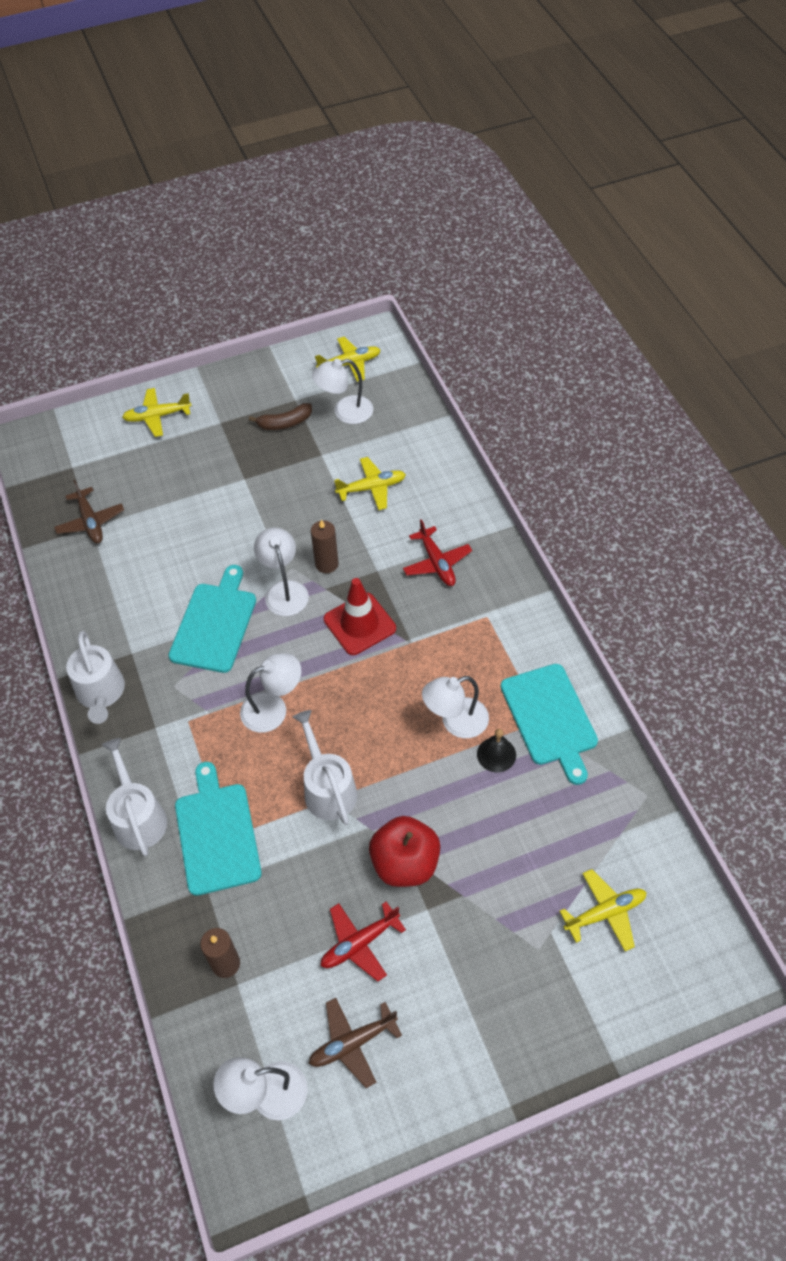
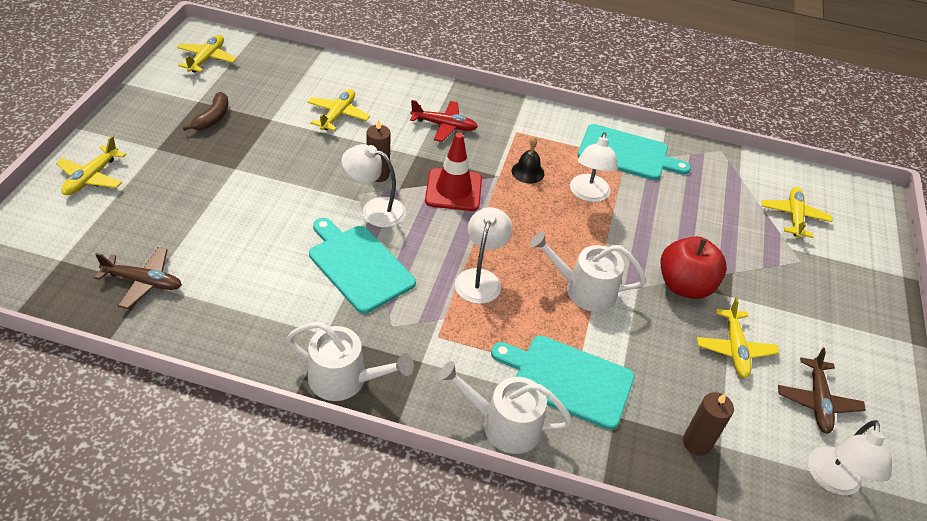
camera: 60 degrees left, 10 degrees down
(345, 412) = (249, 86): white lamp -> none
(359, 943) = (734, 349): red plane -> yellow plane
(496, 754) = (633, 192): black bell -> black bell (527, 172)

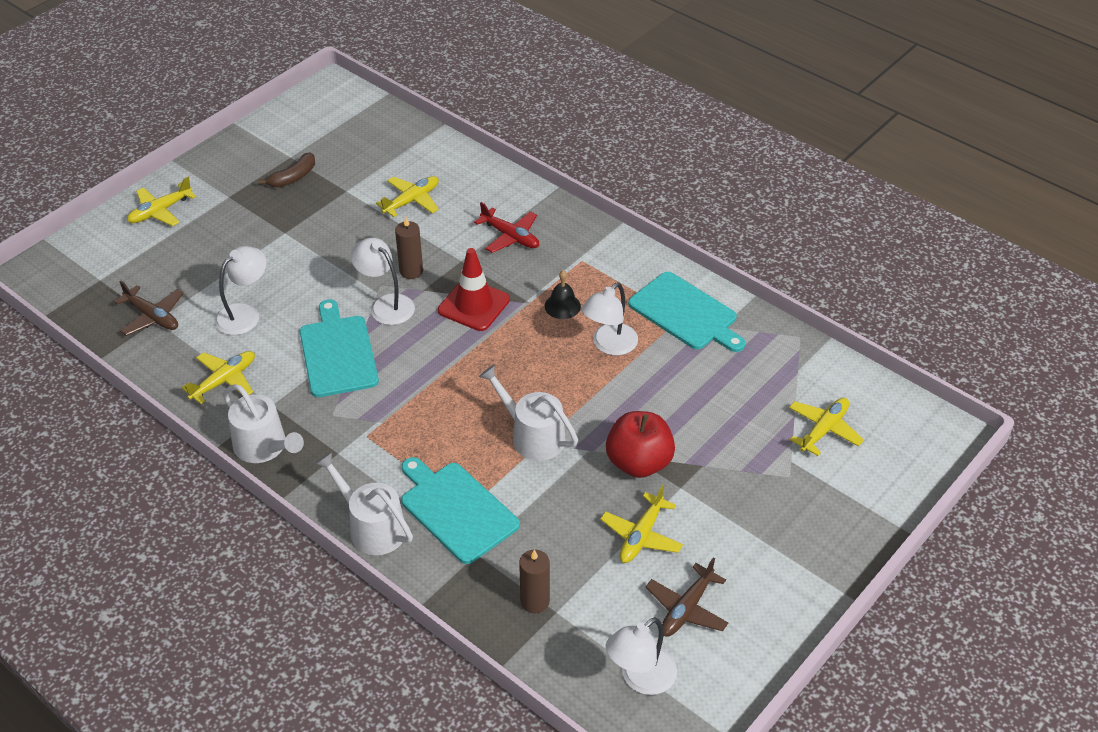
camera: 30 degrees right, 0 degrees up
(207, 59) = (323, 113): yellow plane -> yellow plane (224, 381)
(480, 278) = (440, 396): white lamp -> white lamp (244, 314)

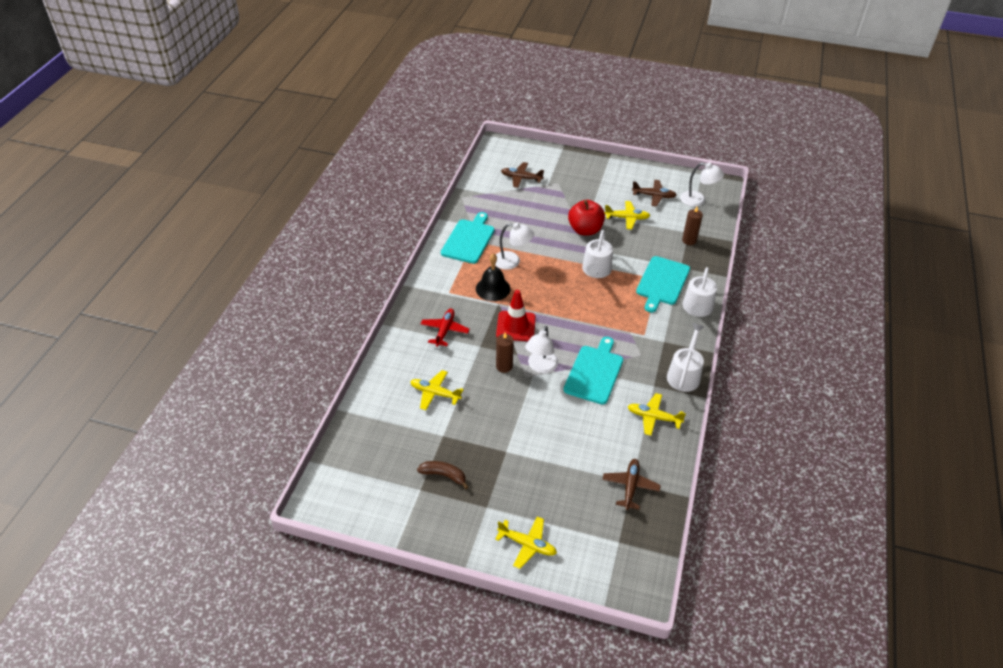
camera: 115 degrees left, 0 degrees up
(244, 314) = (594, 435): white lamp -> none
(338, 353) = (594, 372): turquoise cutting board -> turquoise cutting board turned 150 degrees clockwise
(562, 306) = (493, 288): black bell -> black bell, size x1.52
(824, 430) = (521, 178): yellow plane -> brown plane

